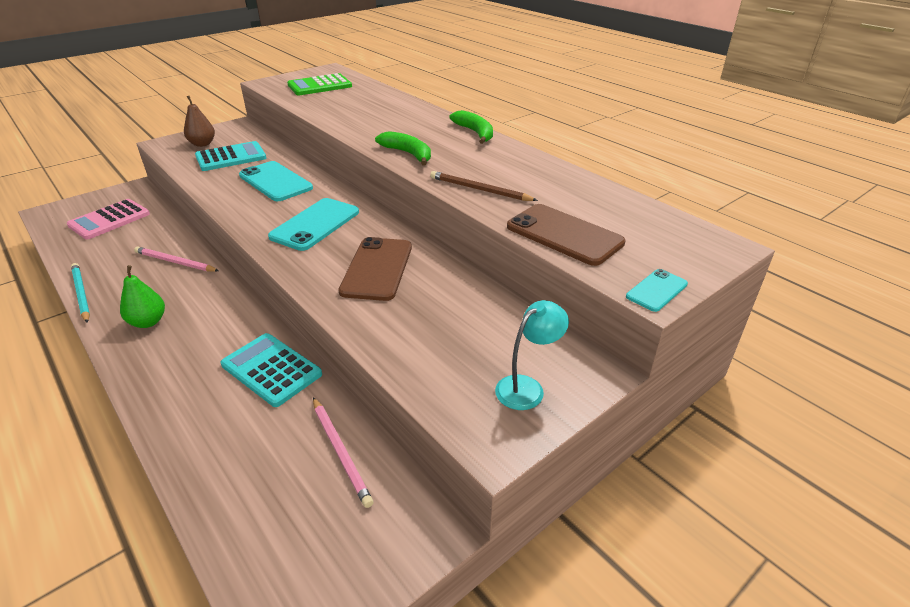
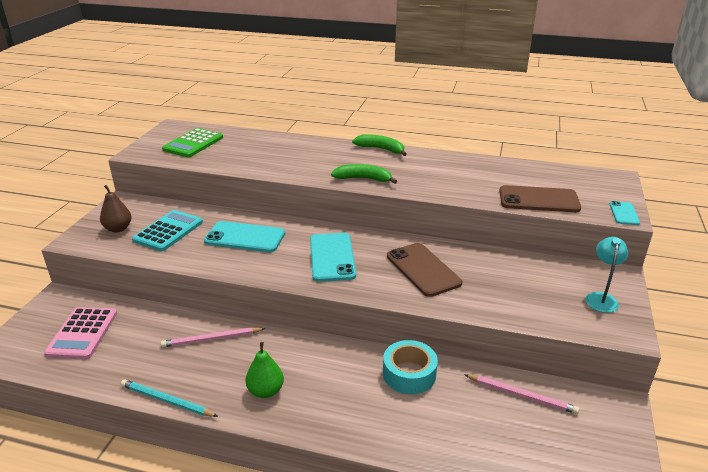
camera: 35 degrees left, 5 degrees down
(271, 370) = (409, 374): turquoise calculator -> turquoise tape
(480, 190) = (450, 188): brown pencil -> none

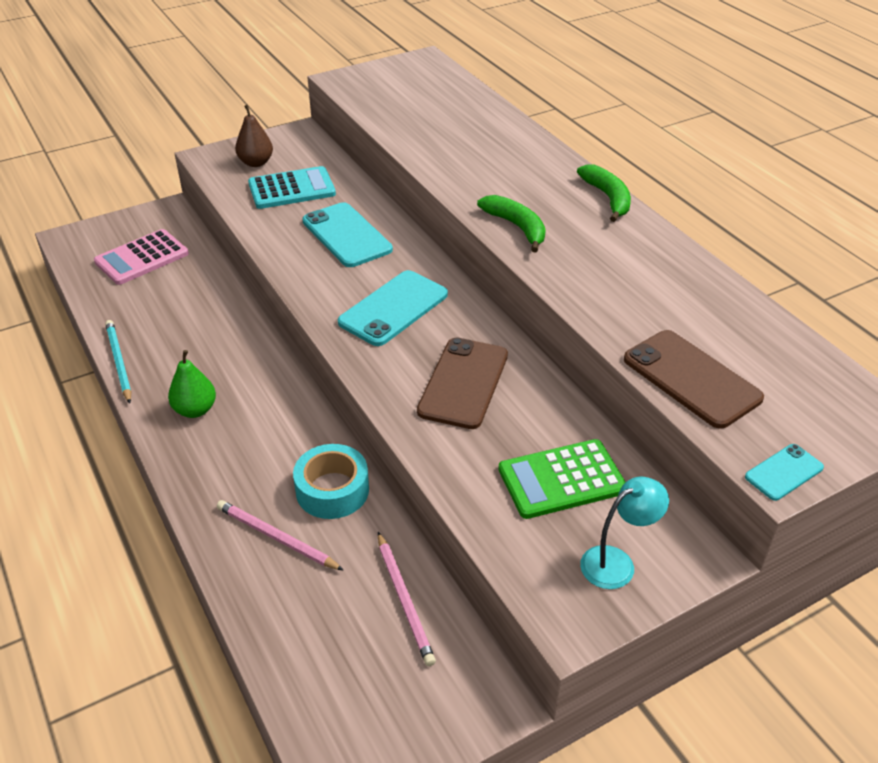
camera: 45 degrees right, 10 degrees up
(193, 143) = (411, 91): green calculator -> green calculator (562, 480)
(212, 339) = (222, 330): pink pencil -> pink pencil (277, 538)

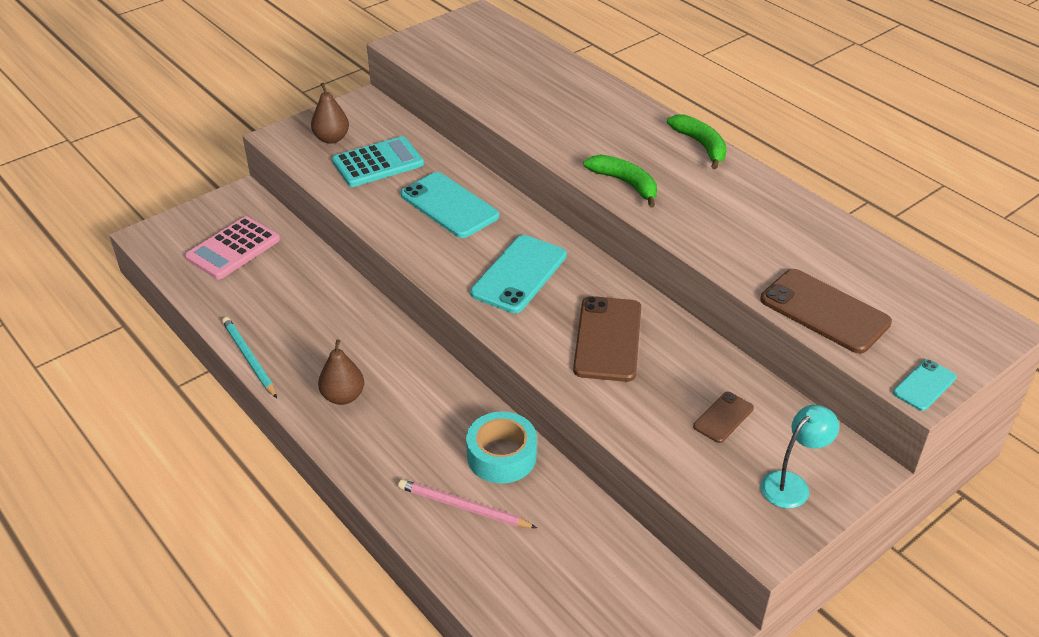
camera: 10 degrees left, 0 degrees up
(195, 410) = (343, 396): green pear -> brown pear
(404, 599) = (599, 546): pink pencil -> none
(562, 480) = (723, 417): green calculator -> brown phone

